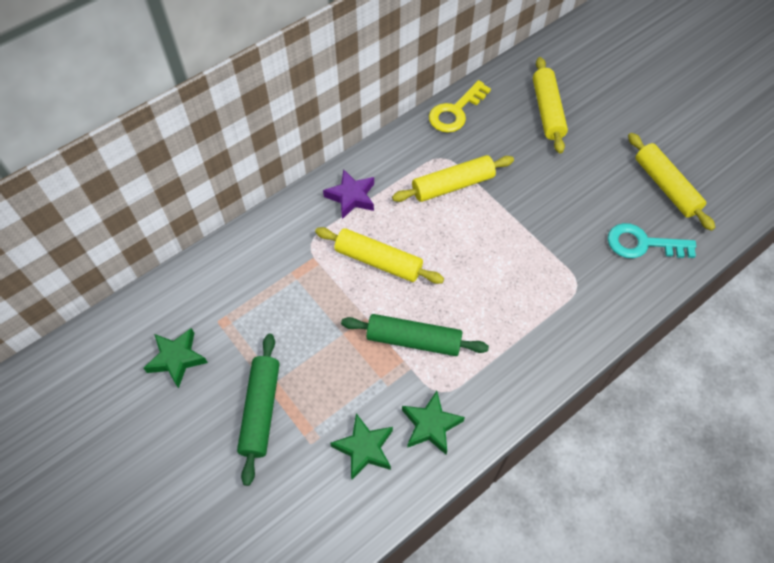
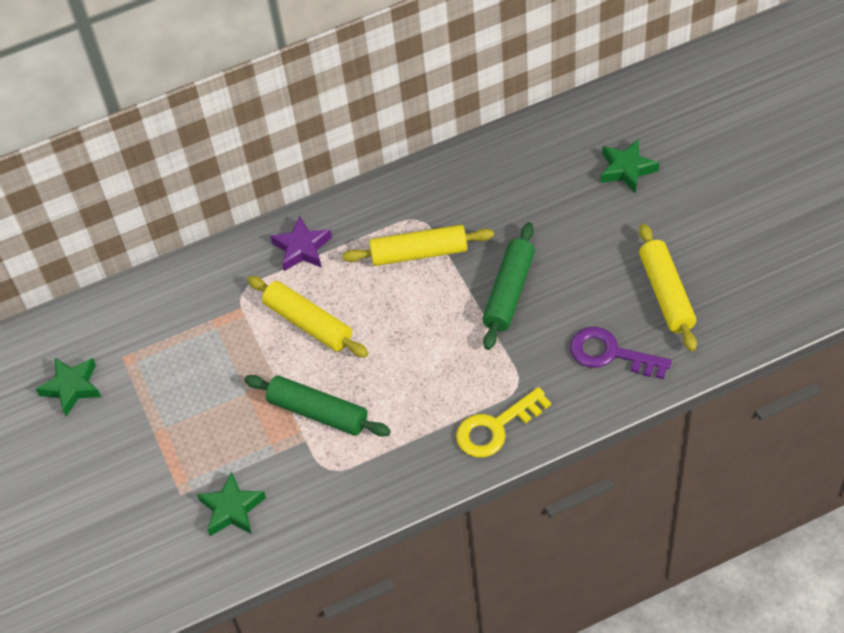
camera: 20 degrees right, 5 degrees down
(261, 410) = (141, 453): green rolling pin -> green rolling pin (509, 292)
(431, 425) = (306, 500): green star -> green star (627, 169)
(455, 111) = (453, 167): yellow key -> yellow key (495, 427)
(547, 111) = (562, 182): yellow rolling pin -> none
(642, 244) = (611, 354): turquoise key -> purple key

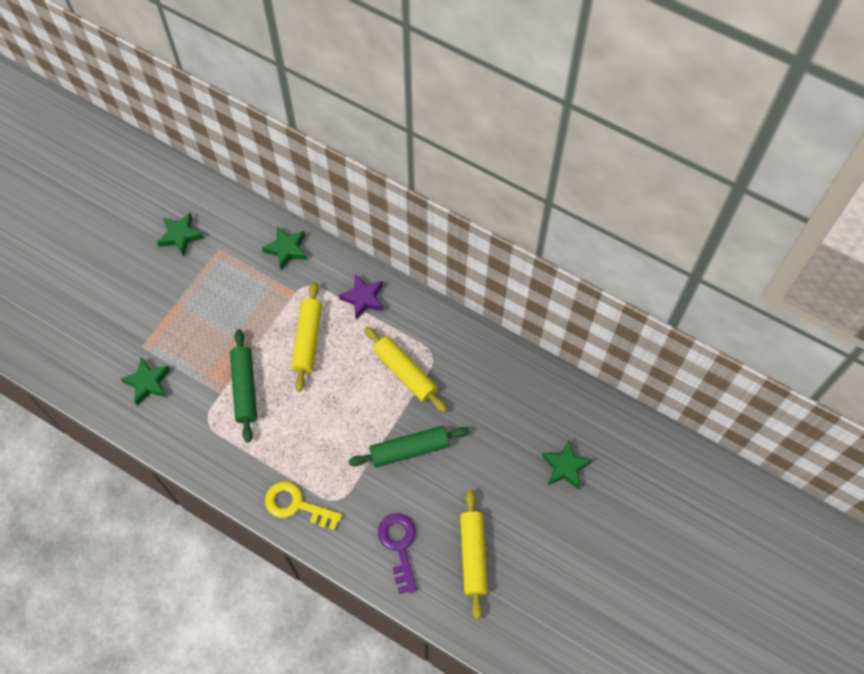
camera: 50 degrees right, 10 degrees up
(182, 291) = (287, 249): none -> green star
(666, 293) = (473, 555): yellow rolling pin -> yellow rolling pin turned 45 degrees counterclockwise

